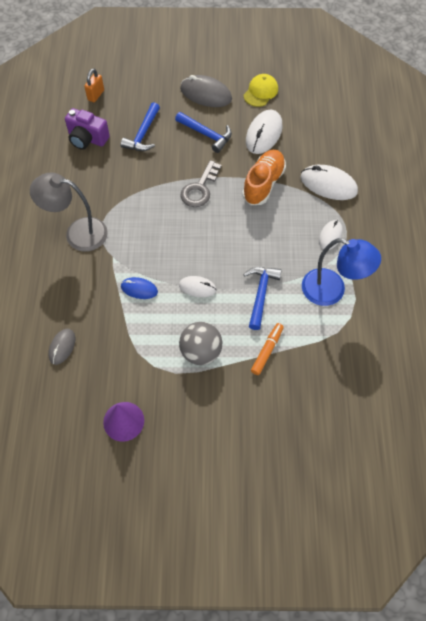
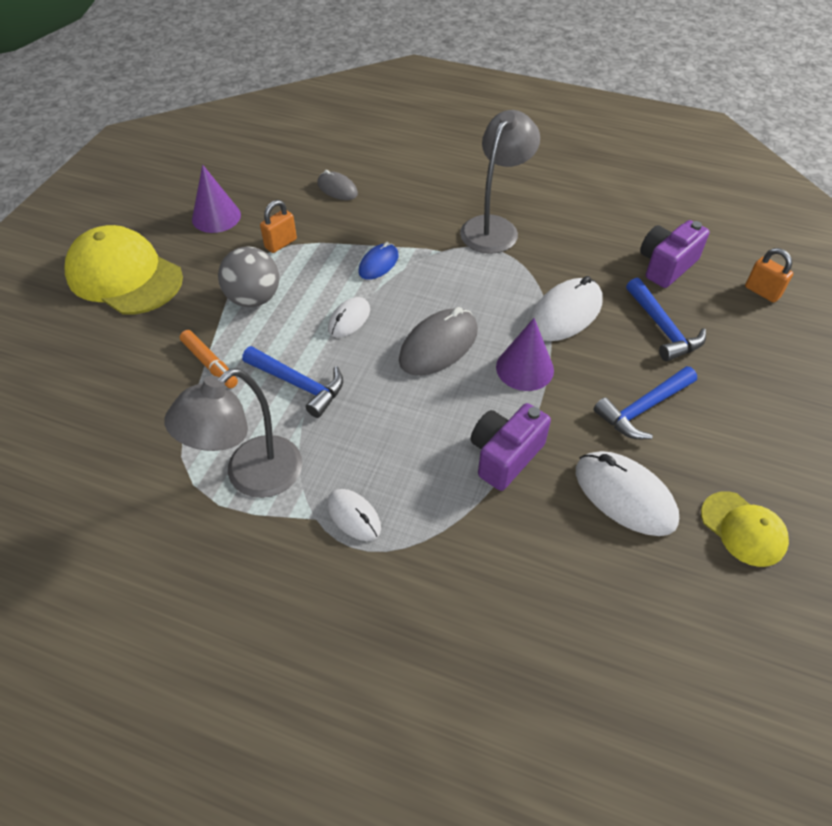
camera: 110 degrees right, 10 degrees down
(139, 359) = (281, 243): none -> orange padlock
(143, 134) = (662, 328): blue hammer -> blue hammer turned 150 degrees counterclockwise
(200, 189) = (524, 368): grey key -> purple cone
(206, 94) = (747, 436): grey mouse -> grey mouse (438, 345)
(212, 452) = (124, 276): none -> yellow cap
(263, 184) = (505, 456): orange shoe -> purple camera
(328, 185) = (466, 559): white mouse -> white mouse (565, 313)
(332, 291) = (251, 477): blue lamp -> grey lamp

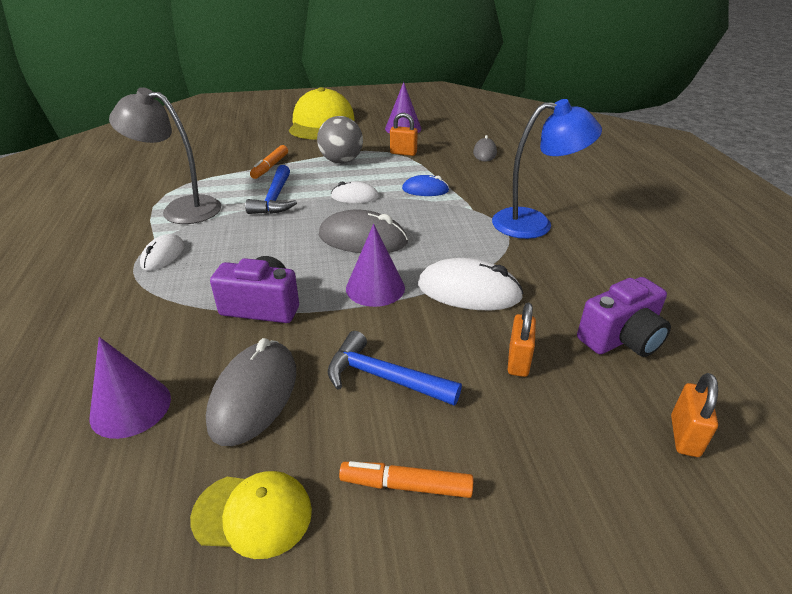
camera: 60 degrees right, 15 degrees down
(494, 227) = (534, 223): grey lamp -> blue lamp
(599, 586) = (130, 407): none -> purple cone
(624, 496) = (254, 395): white mouse -> grey mouse
(662, 328) = (518, 361): blue hammer -> orange padlock
(666, 266) = (621, 338): purple camera -> purple camera turned 135 degrees clockwise
(743, 529) = (253, 514): yellow cap -> yellow cap turned 105 degrees counterclockwise
(749, 438) = (406, 485): none -> orange marker

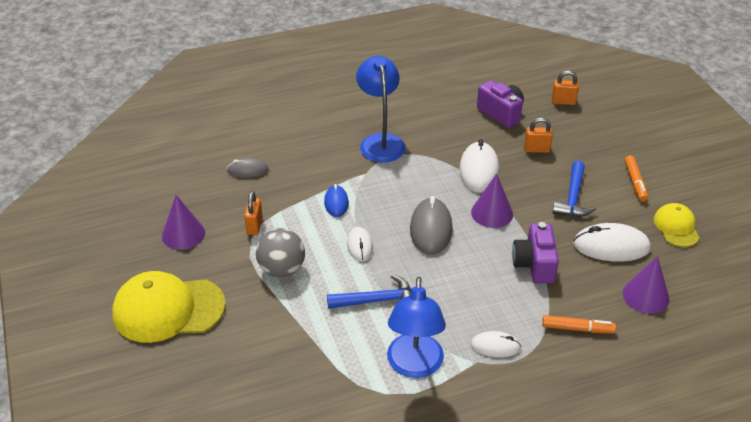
camera: 100 degrees left, 5 degrees up
(181, 209) = (414, 366): grey lamp -> blue lamp
(254, 395) = (611, 246): grey mouse -> white mouse
(270, 167) = (305, 324): orange marker -> orange marker (577, 329)

